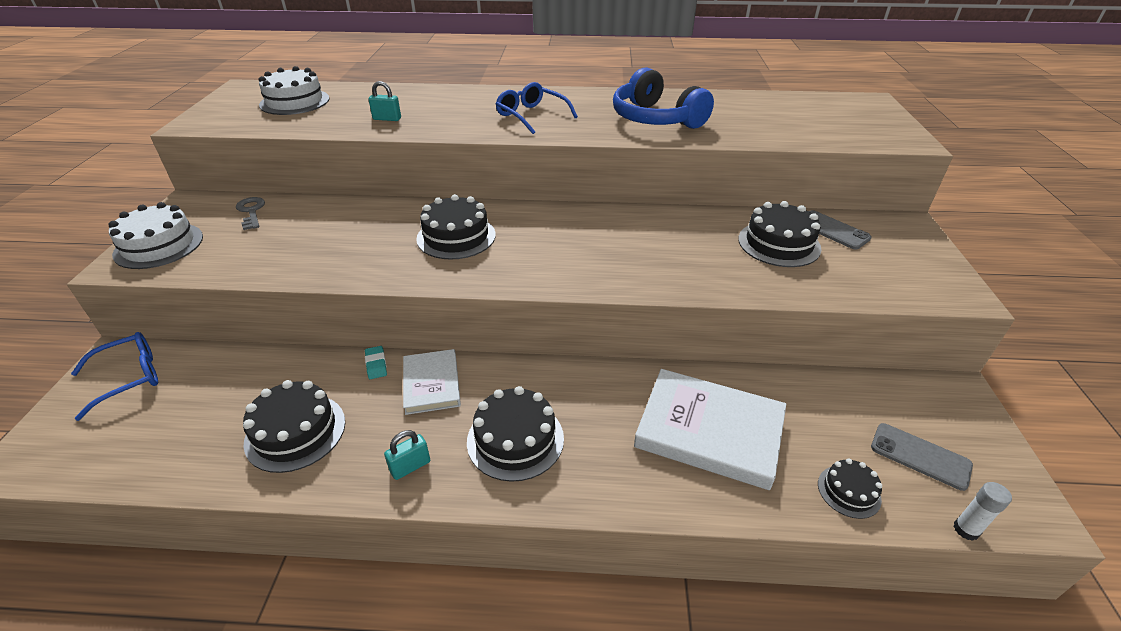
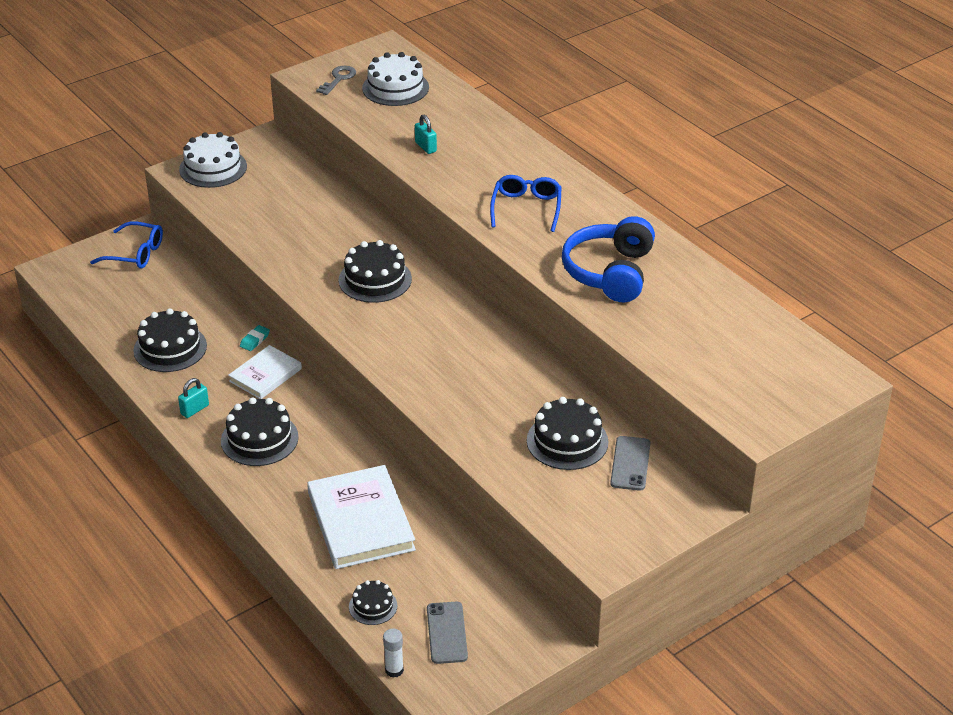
camera: 50 degrees right, 0 degrees up
(251, 211) = (290, 172): grey key -> grey key (338, 79)
(410, 466) = (194, 409): turquoise padlock -> turquoise padlock turned 60 degrees counterclockwise

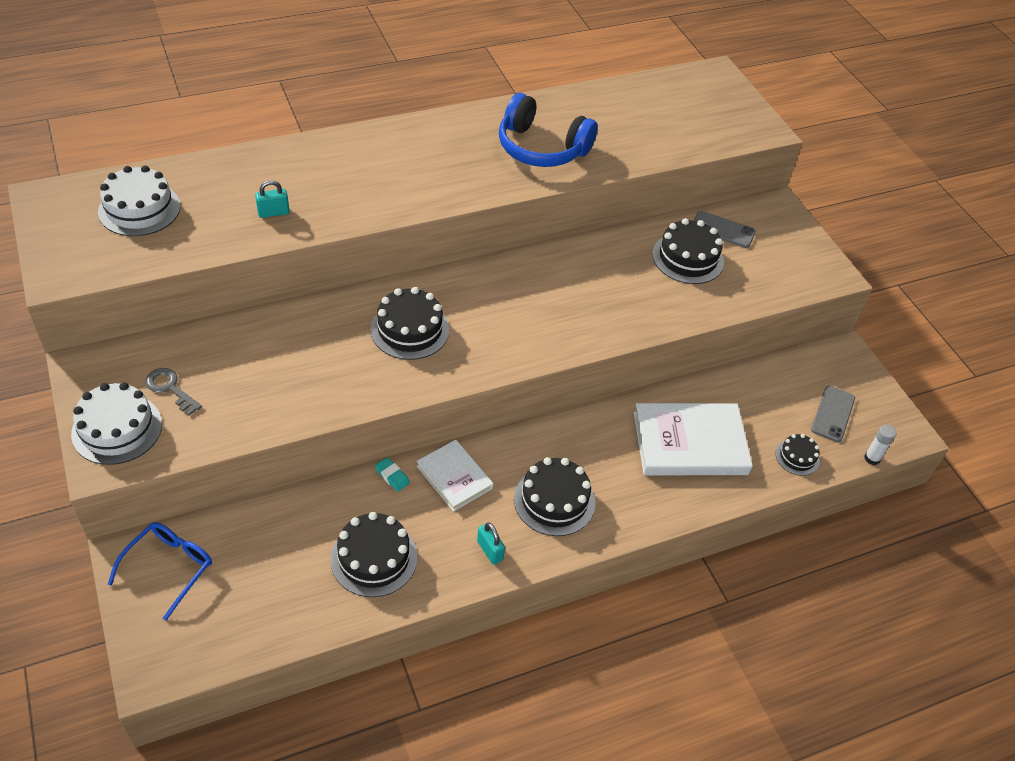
camera: 80 degrees left, 10 degrees up
(338, 79) = (86, 249): grey key -> grey key (170, 389)
(447, 633) = (833, 414): grey phone -> grey phone turned 75 degrees counterclockwise
(526, 208) = (419, 171): blue glasses -> none

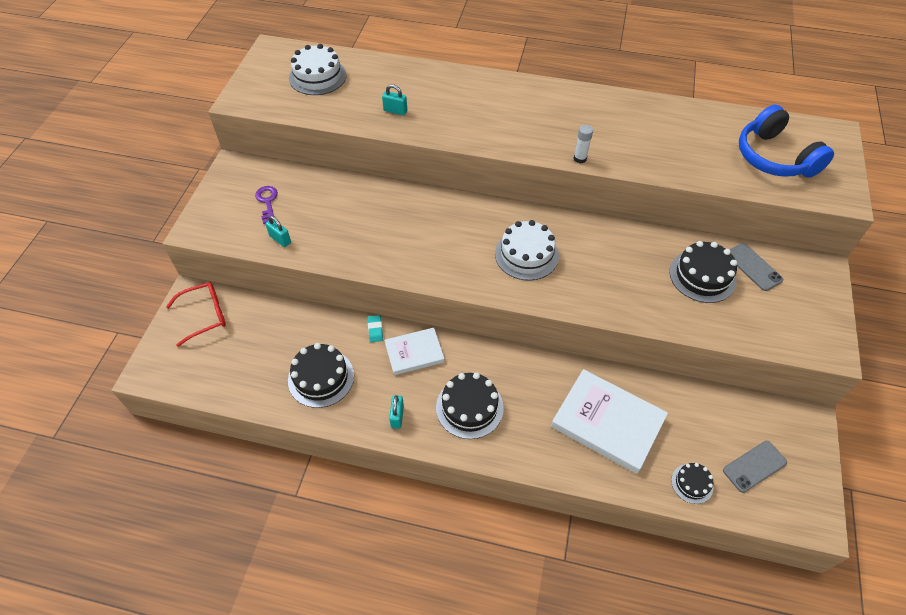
camera: 40 degrees right, 5 degrees up
(117, 429) = (219, 212): white cake -> white cake (526, 255)
(169, 568) = (204, 315): blue glasses -> red glasses
(170, 389) = (267, 202): grey key -> purple key
(226, 423) = (280, 239): none -> turquoise padlock
(410, 329) = (443, 233): black cake -> none
(454, 477) = (414, 353): white book -> white book turned 75 degrees clockwise
(541, 148) = (626, 138): blue headphones -> blue headphones (774, 157)
(872, 458) = (762, 523): white glue stick -> white glue stick (580, 158)

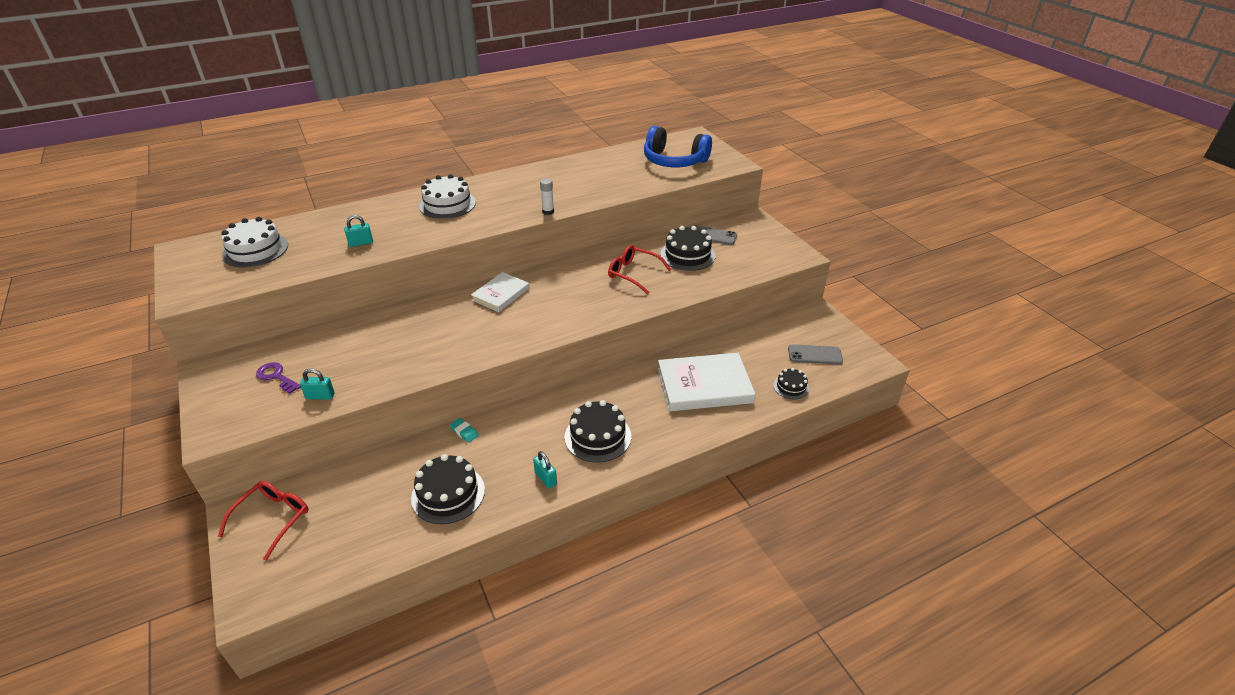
camera: 40 degrees left, 15 degrees down
(414, 353) = (515, 428): white book -> white book (501, 294)
(526, 255) = (555, 301): white cake -> white cake (447, 204)
(626, 267) = (633, 274): none -> red glasses
(754, 466) = (815, 355): grey phone -> grey phone turned 75 degrees clockwise

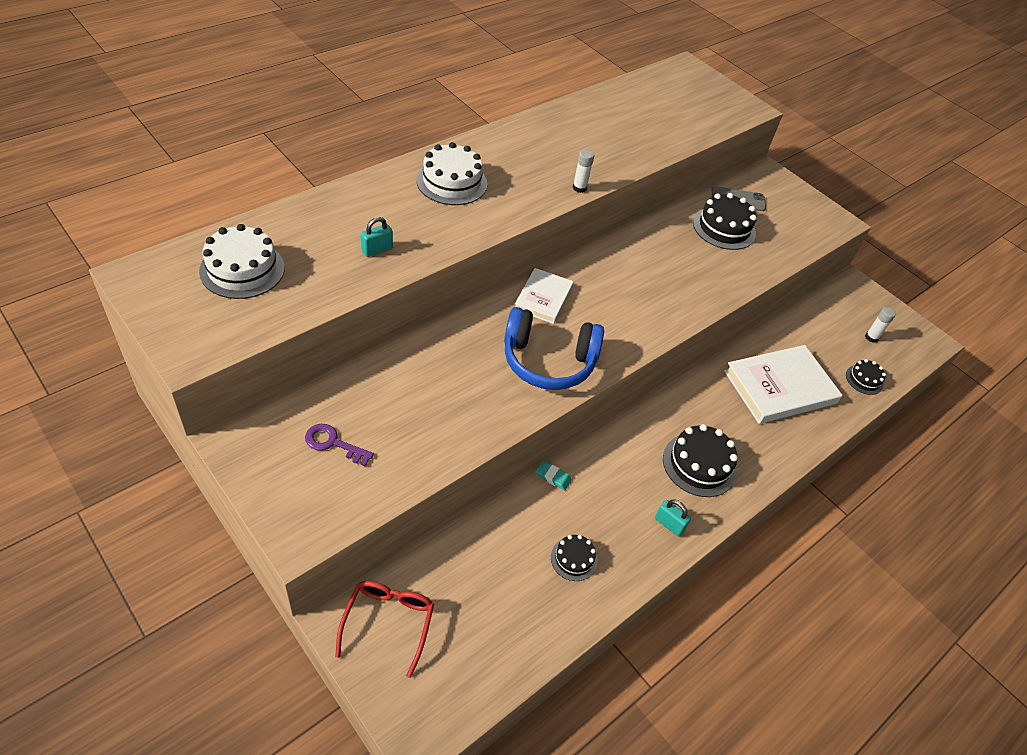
camera: 20 degrees left, 10 degrees up
(320, 396) = (404, 465): turquoise padlock -> none
(448, 494) = (573, 559): black cake -> black cake, size x0.57
(633, 274) = (678, 258): red glasses -> none
(674, 161) = (683, 105): blue headphones -> blue headphones (548, 361)
(815, 355) = (871, 337): grey phone -> white glue stick

